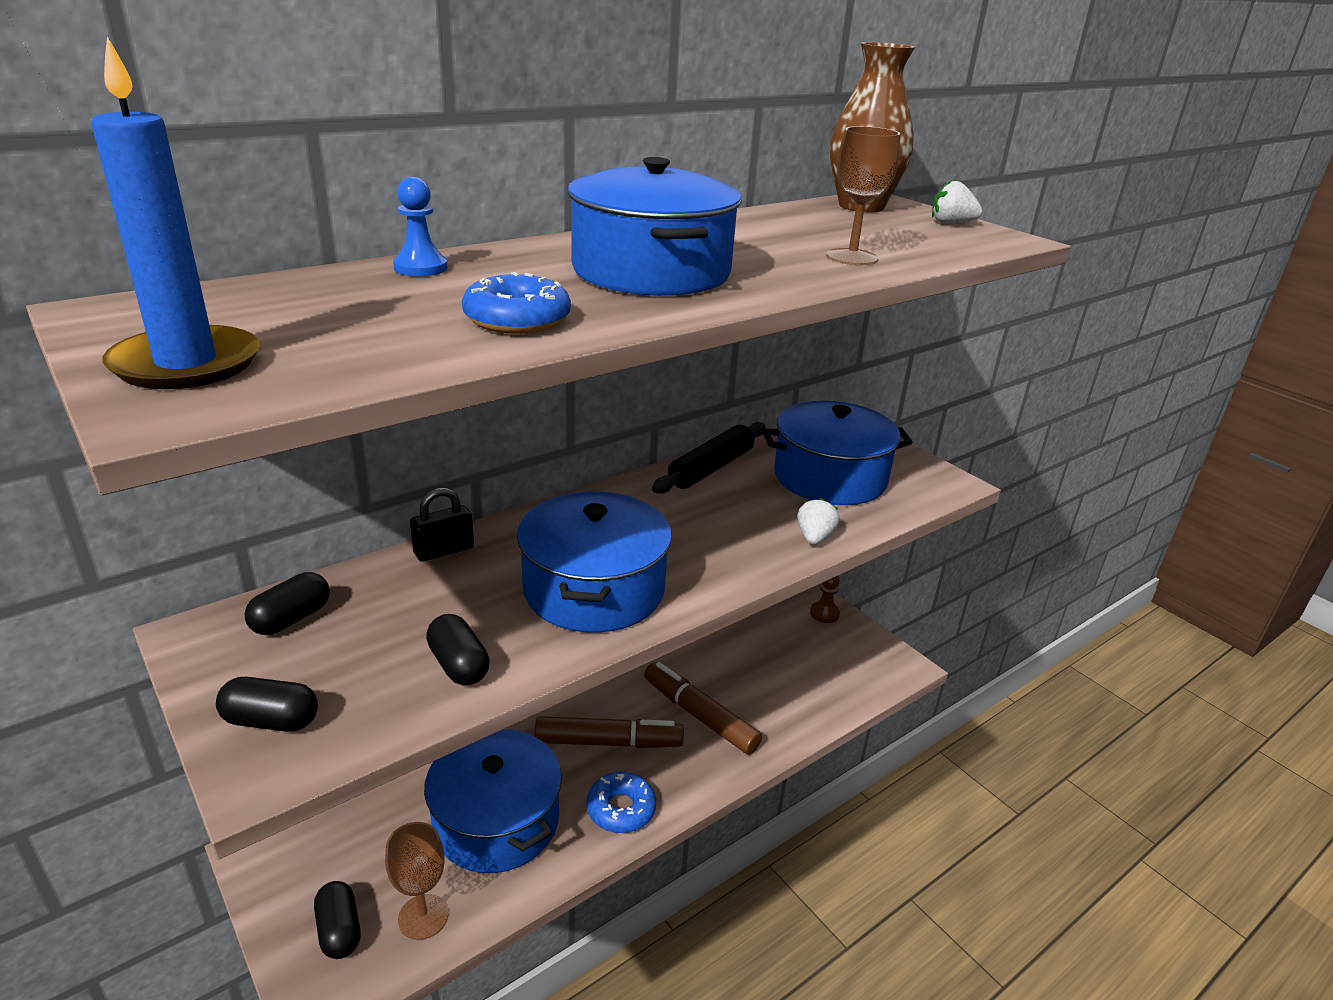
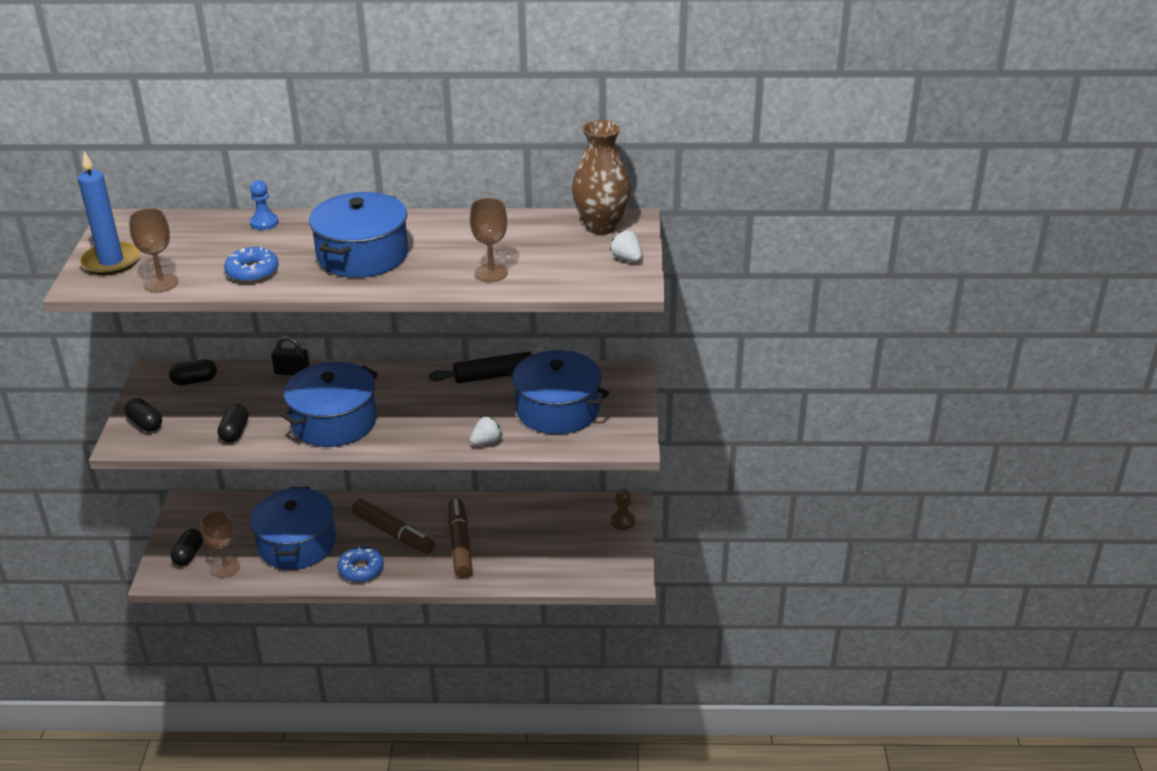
camera: 40 degrees right, 5 degrees up
(364, 368) = (161, 283): none -> brown goblet

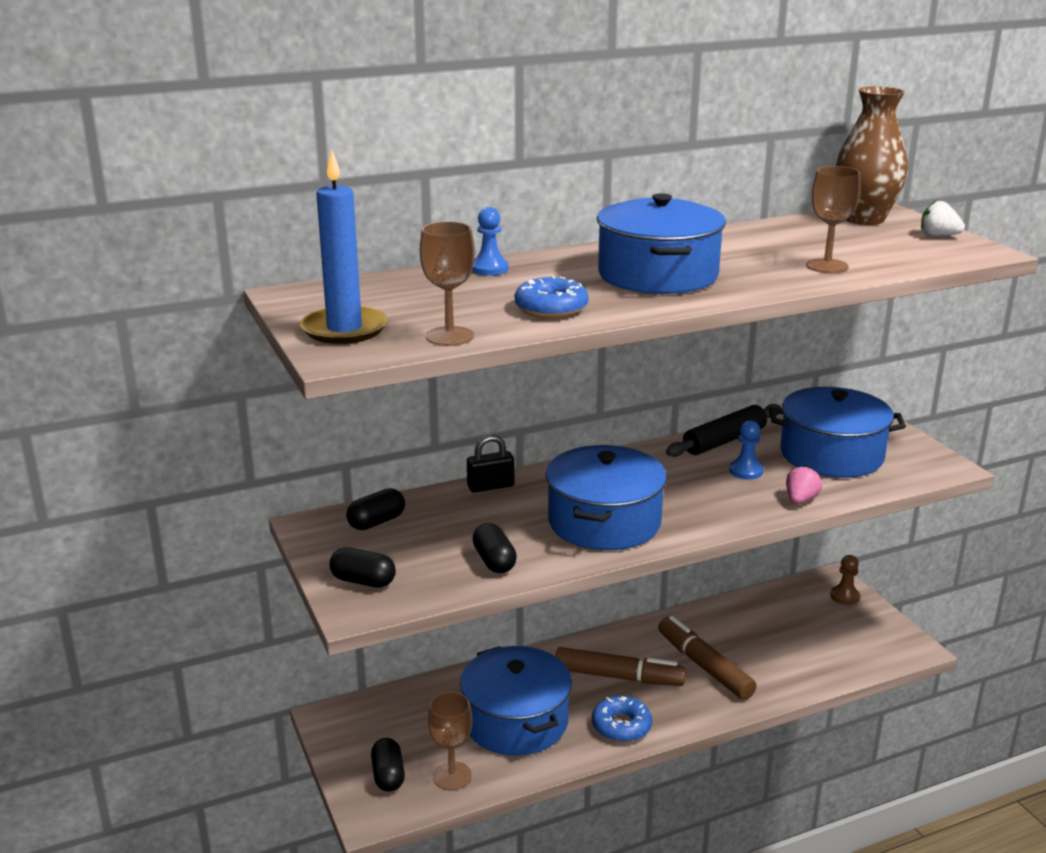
camera: 25 degrees left, 10 degrees down
(477, 406) = (746, 471): none -> blue pawn
(486, 442) = (800, 500): white strawberry -> pink strawberry

